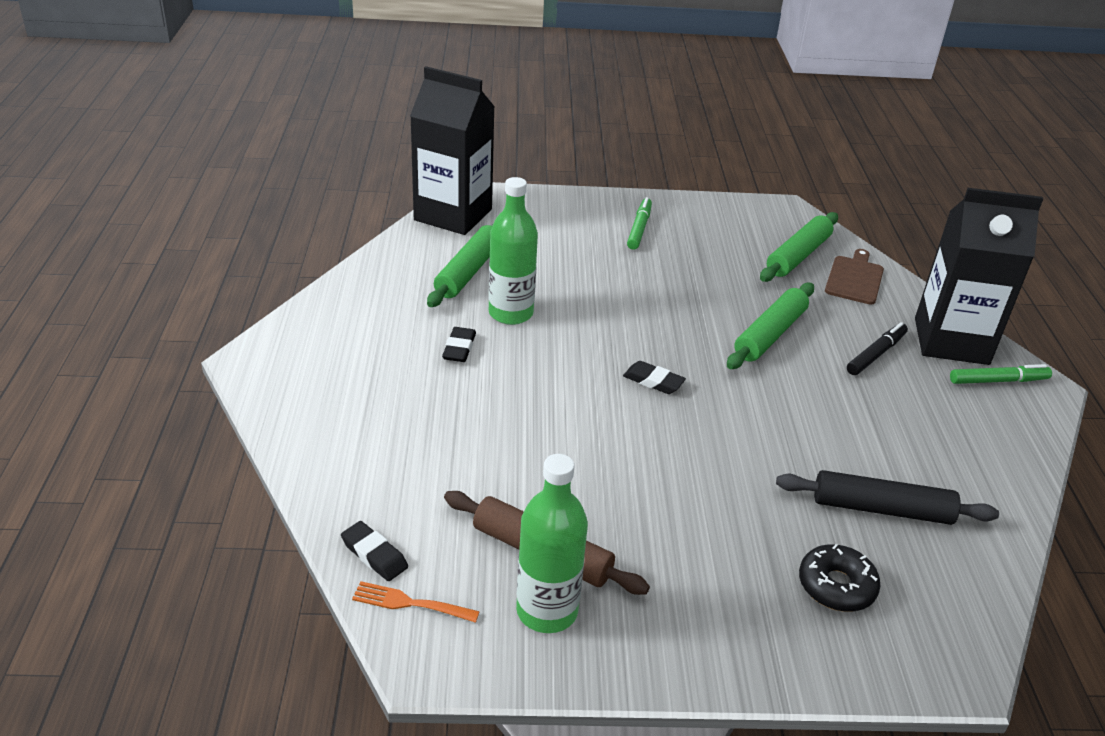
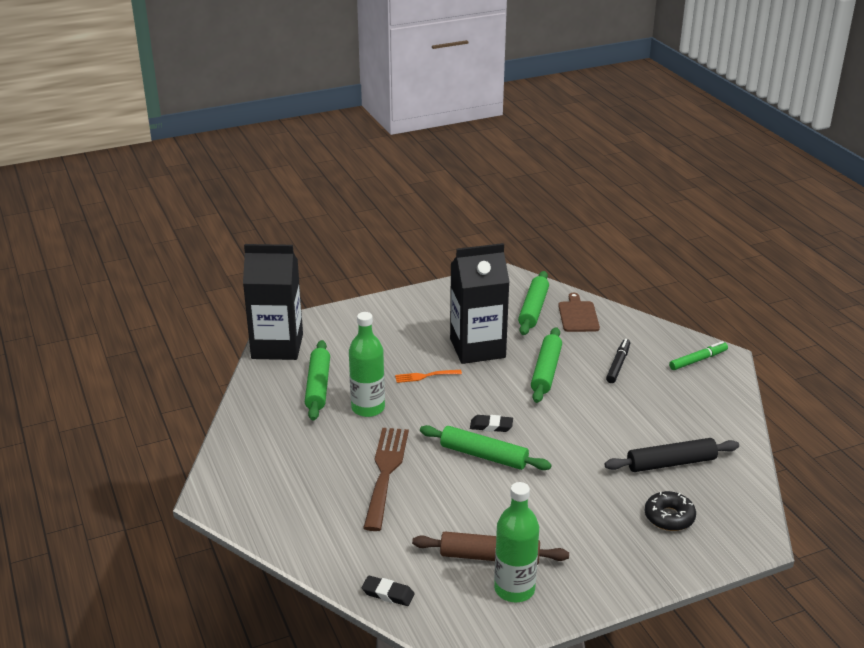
camera: 20 degrees left, 5 degrees down
(410, 603) = (430, 614): orange fork -> orange fork (425, 376)
(459, 348) = (349, 443): black eraser -> none
(479, 397) = (385, 473): none -> brown fork
(619, 415) = (484, 455): none -> green rolling pin
(639, 228) = (416, 319): green marker -> none
(951, 341) = (658, 342): black carton -> black carton (477, 348)

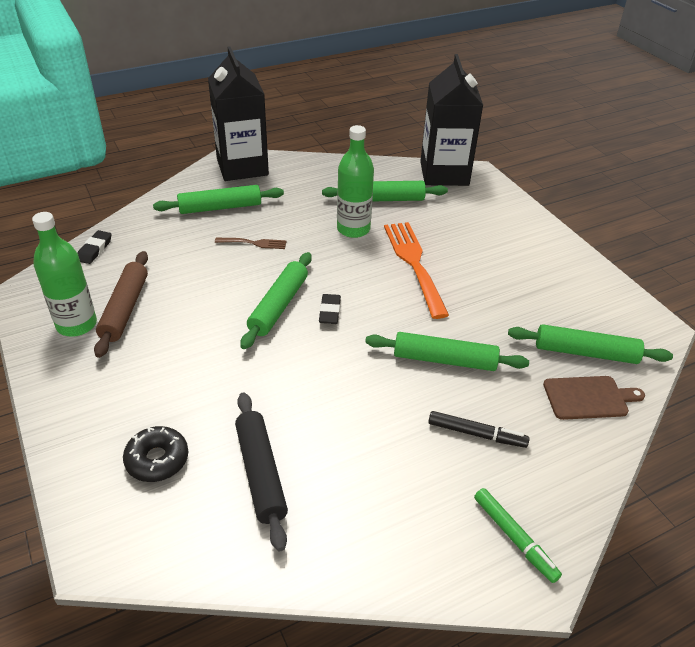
camera: 85 degrees right, 10 degrees up
(316, 499) = (220, 207): none -> green rolling pin
(385, 473) = (254, 243): brown fork -> brown fork, size x0.49
(425, 376) = (414, 264): orange fork -> orange fork, size x2.06
(477, 348) = (479, 302): black carton -> black carton (242, 167)

